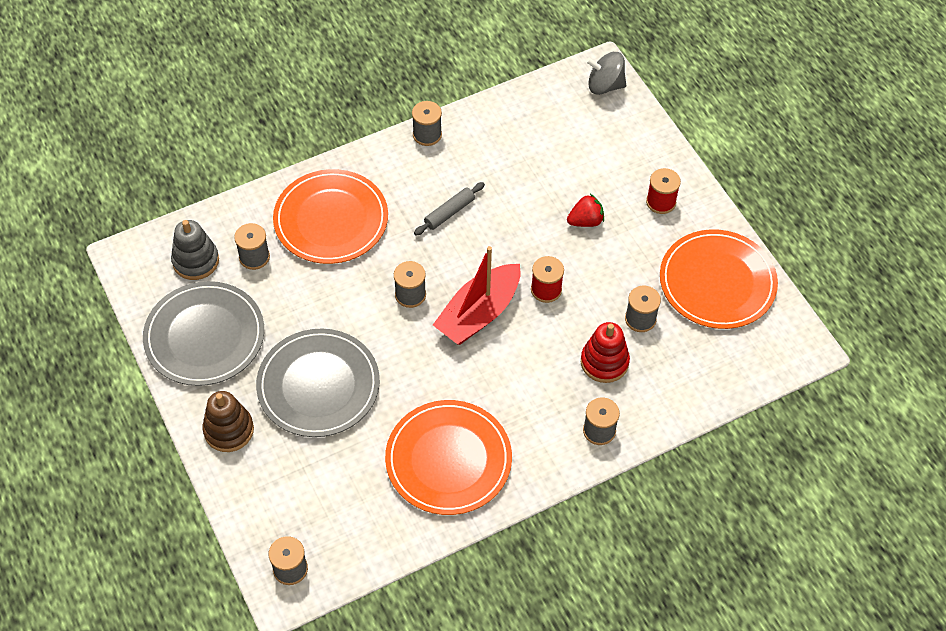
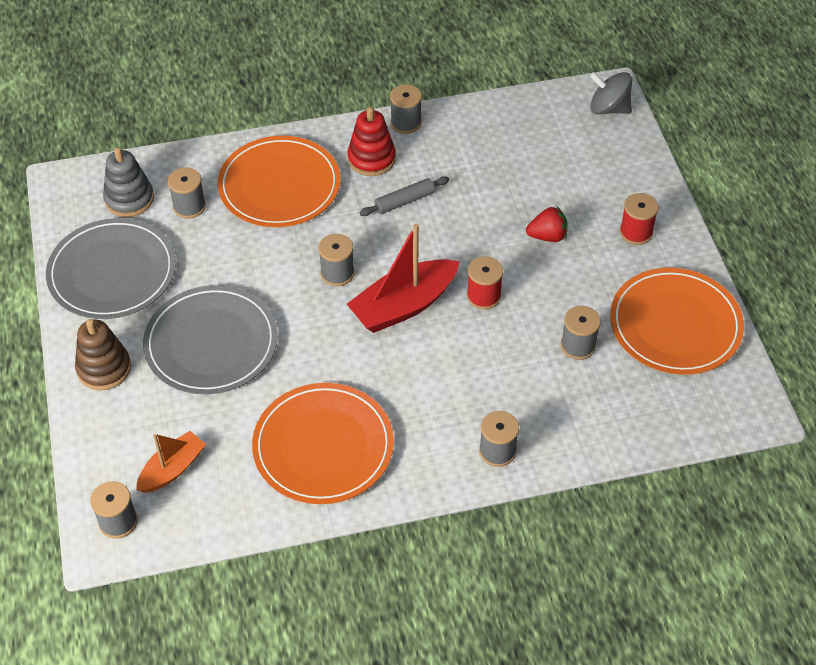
camera: 15 degrees right, 5 degrees down
(322, 510) = (172, 469): none -> orange boat
(604, 362) = (525, 381): red stacking toy -> red stacking toy (371, 159)

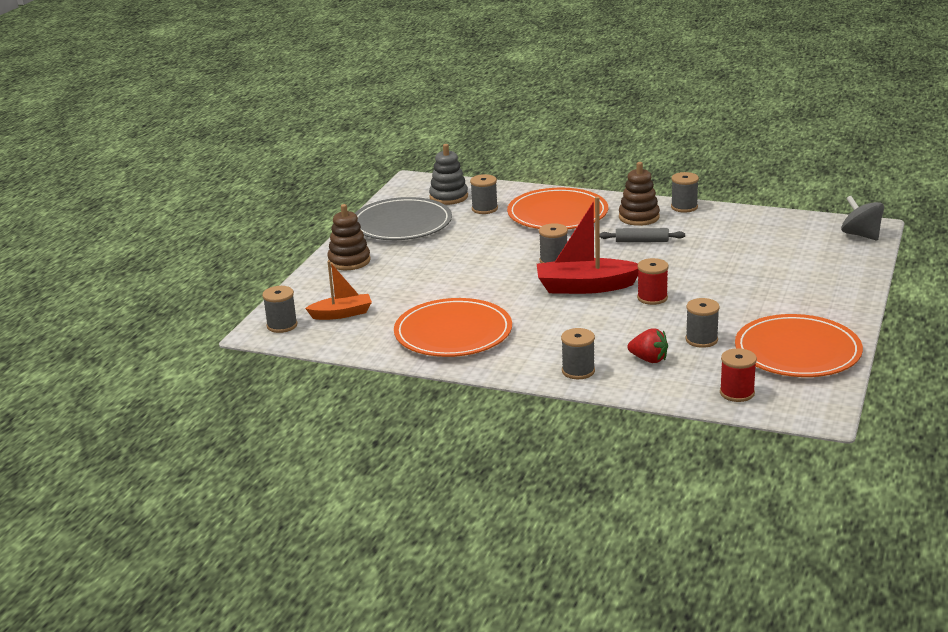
camera: 35 degrees right, 25 degrees down
(211, 343) = (430, 269): grey plate -> none
(371, 159) = (639, 217): red stacking toy -> brown stacking toy
(547, 236) = (737, 283): red strawberry -> red strawberry (649, 359)
(636, 232) = (815, 298): red spool -> red spool (737, 393)

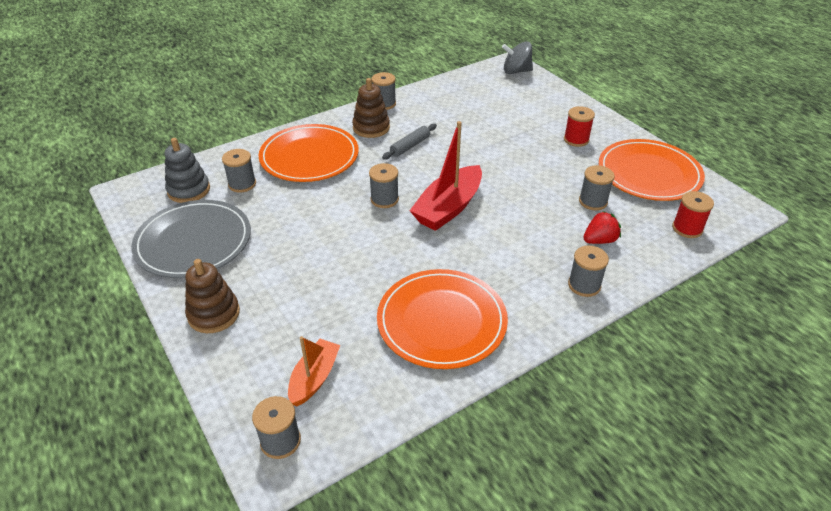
camera: 55 degrees left, 15 degrees up
(652, 298) = (504, 188): red spool -> red spool (576, 140)

